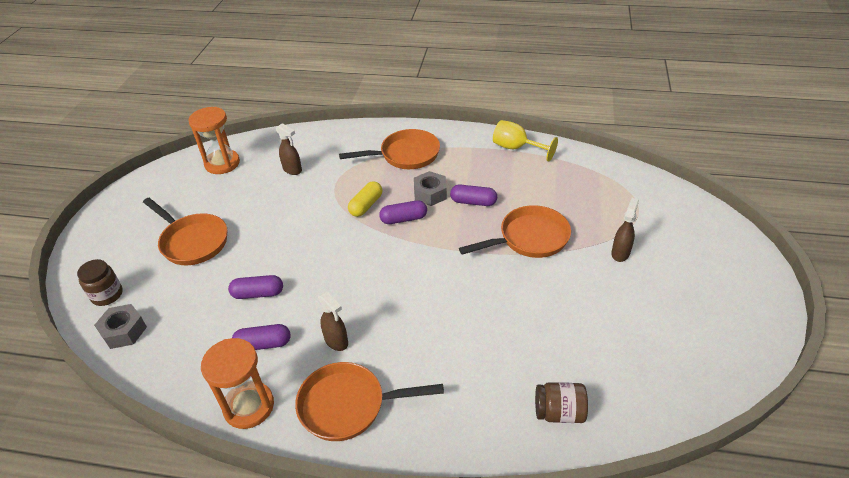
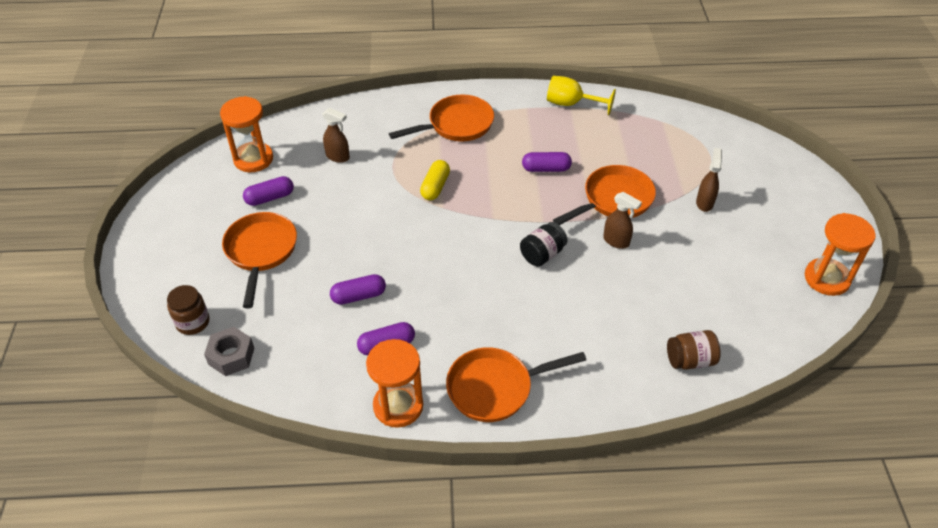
camera: 15 degrees left, 5 degrees up
(192, 241) = (261, 252): orange pan -> orange pan turned 120 degrees counterclockwise
(336, 341) = (460, 330): brown spray bottle -> brown spray bottle (616, 241)
(403, 219) = (480, 196): purple capsule -> purple capsule (270, 198)
(430, 193) = (498, 165): grey nut -> none
(442, 280) = (542, 254): none -> black jar
(735, 349) = (826, 278): none -> orange hourglass

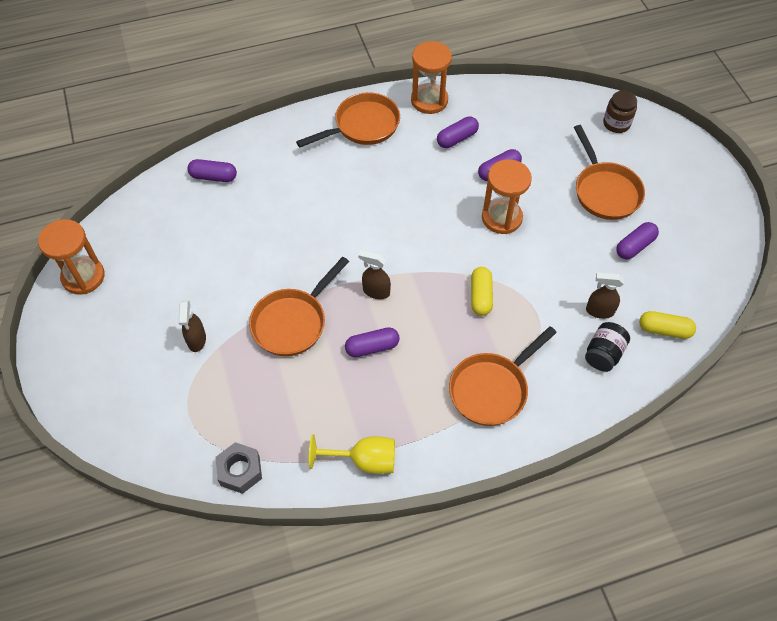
camera: 165 degrees right, 10 degrees up
(231, 356) = (569, 107): grey nut -> grey nut (240, 471)
(253, 159) = (683, 287): orange hourglass -> orange hourglass (501, 218)
(293, 135) = (664, 330): none -> yellow capsule
(542, 254) = (352, 244): black jar -> black jar (603, 354)
(616, 241) = (285, 273): brown spray bottle -> brown spray bottle (376, 291)
(690, 360) = (213, 177): brown jar -> purple capsule

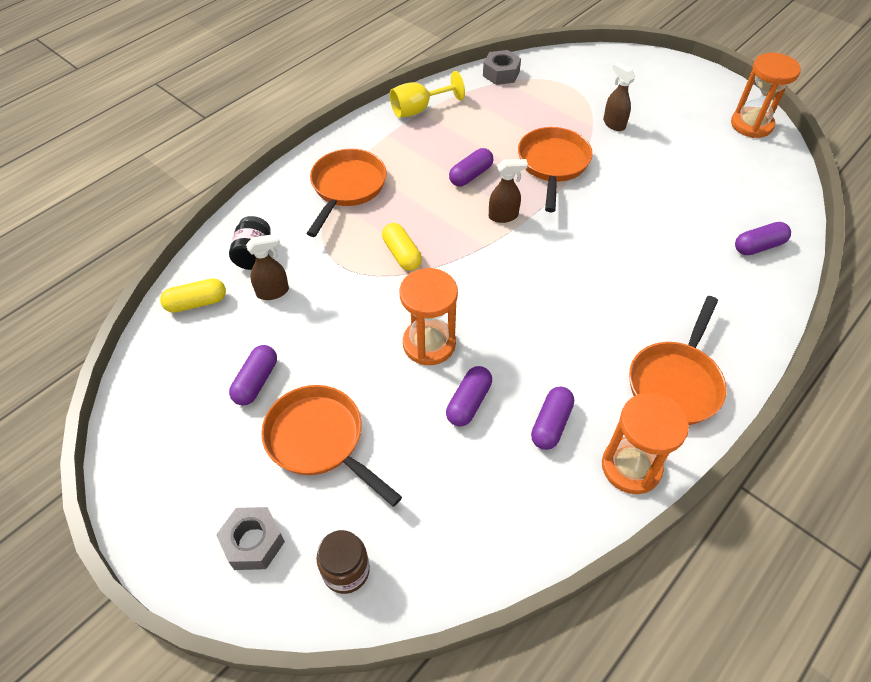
camera: 150 degrees right, 5 degrees down
(664, 157) = (253, 542): none -> grey nut

